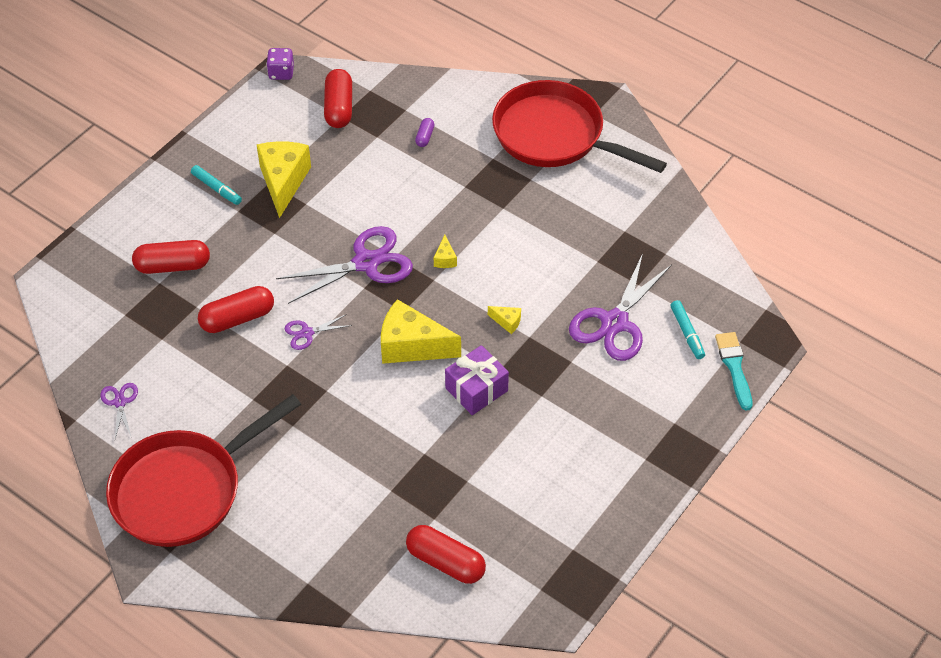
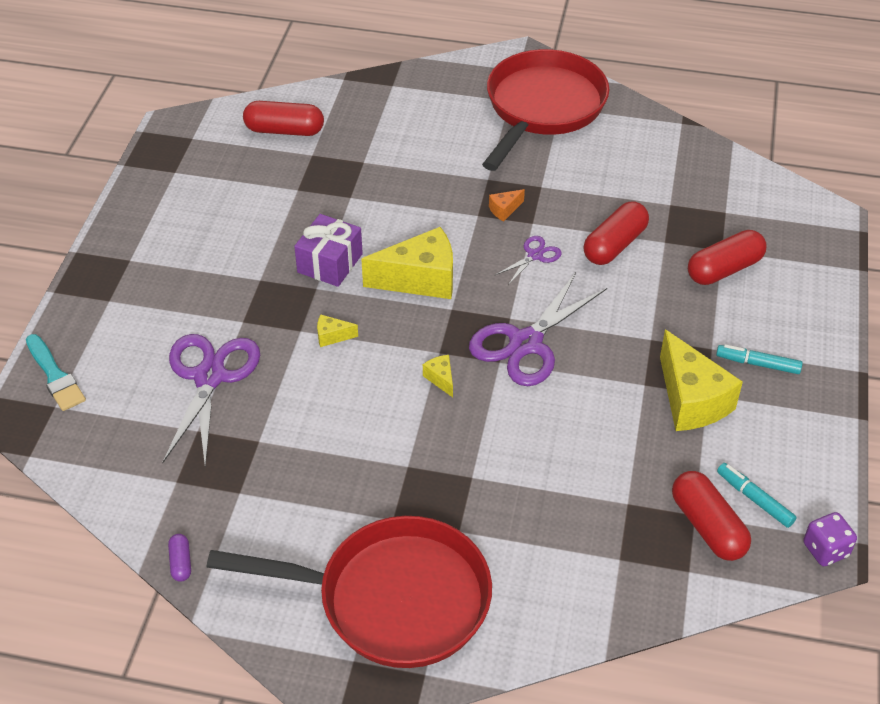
camera: 155 degrees right, 5 degrees down
(120, 402) = (657, 146): purple scissors -> none
(301, 386) = (504, 210): none -> orange cheese
(425, 137) = (566, 527): purple capsule -> purple capsule (181, 563)
(687, 333) = (120, 394): turquoise marker -> turquoise marker (754, 499)

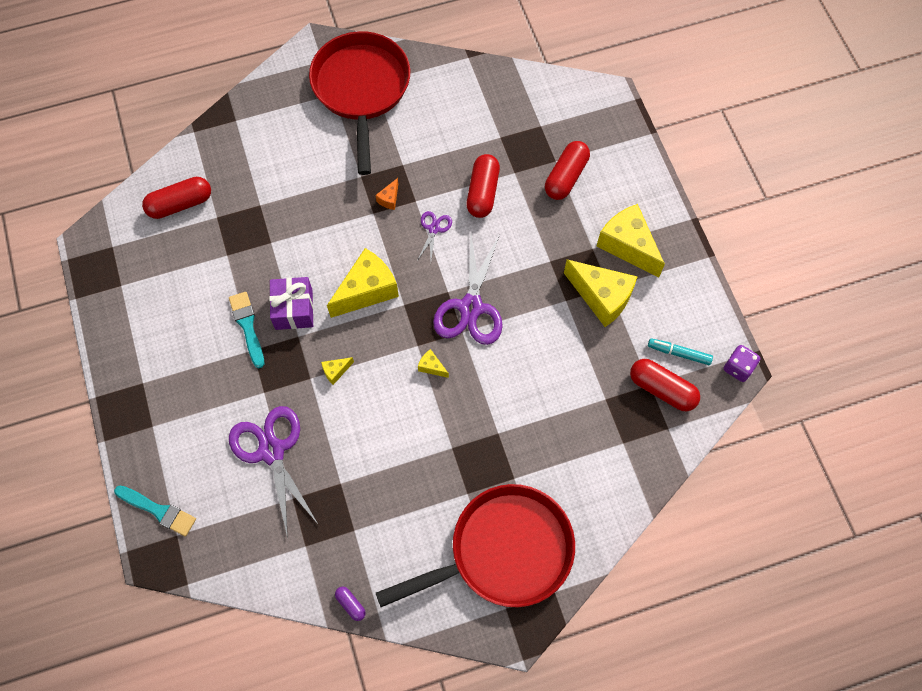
camera: 30 degrees left, 20 degrees up
(271, 258) = (247, 327): none -> turquoise brush
(758, 364) = (627, 246): turquoise marker -> yellow cheese

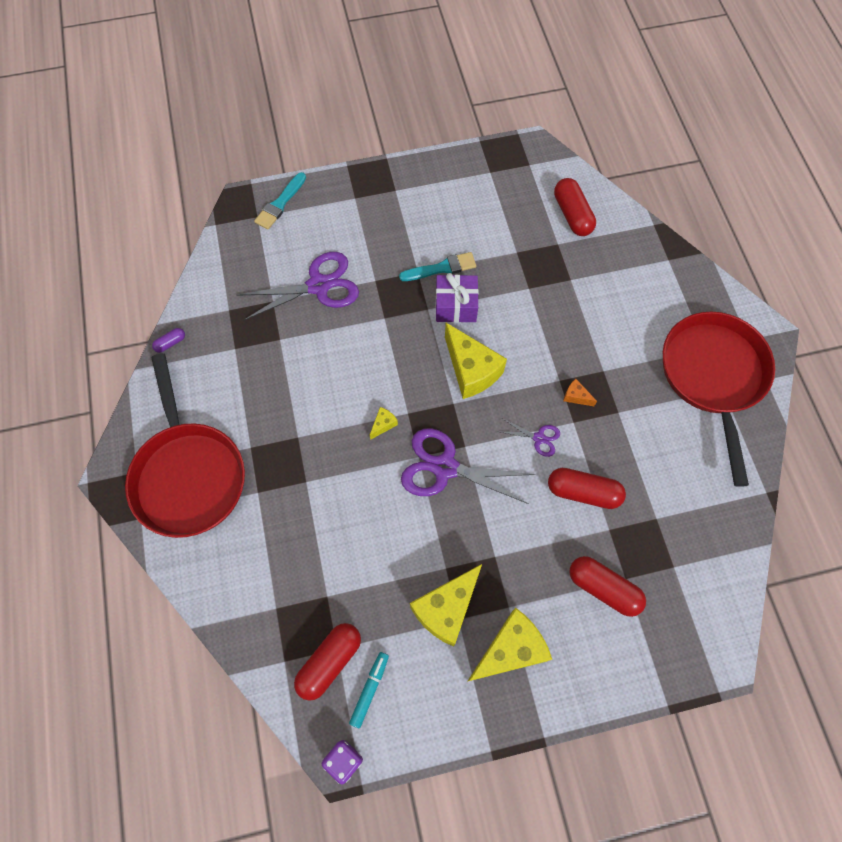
camera: 95 degrees right, 0 degrees up
(336, 371) = (388, 339): yellow cheese -> none
(361, 89) = (713, 376): red pan -> red pan turned 90 degrees counterclockwise

